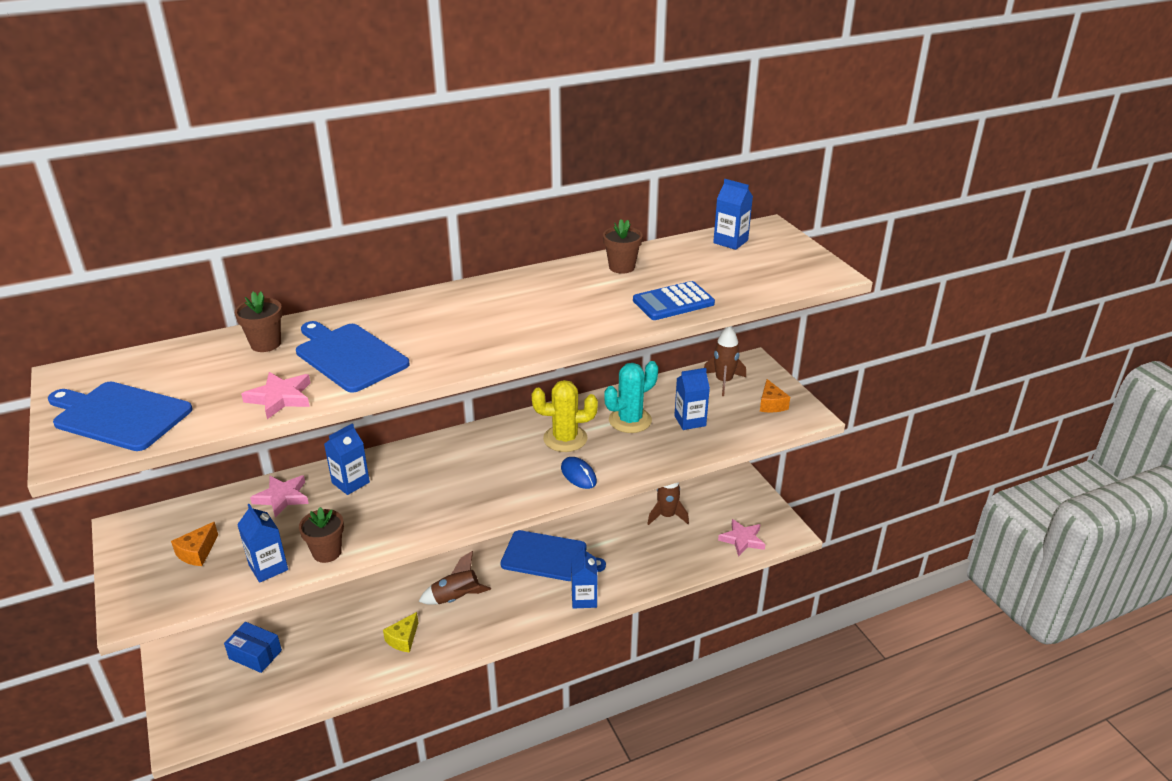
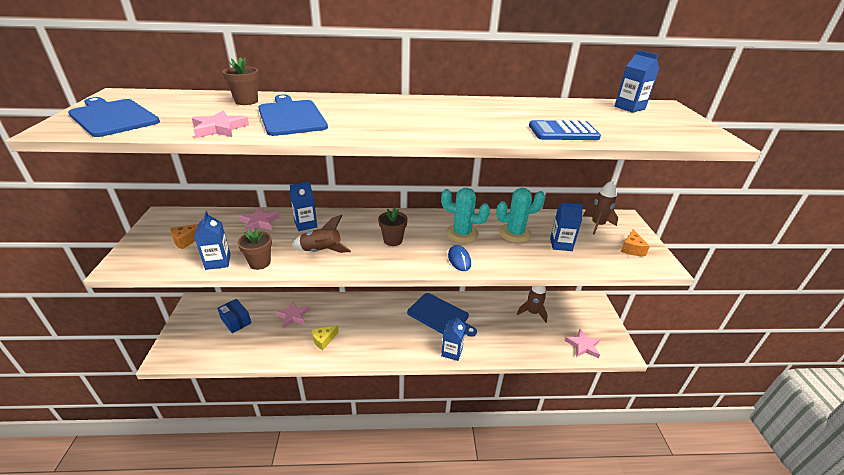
camera: 20 degrees right, 0 degrees up
(339, 621) = (293, 316): none -> pink star
(456, 598) = (369, 324): brown rocket -> brown rocket (321, 251)
(565, 439) = (462, 233): yellow cactus -> turquoise cactus
(621, 267) = (531, 107): brown flower pot -> brown flower pot (393, 240)

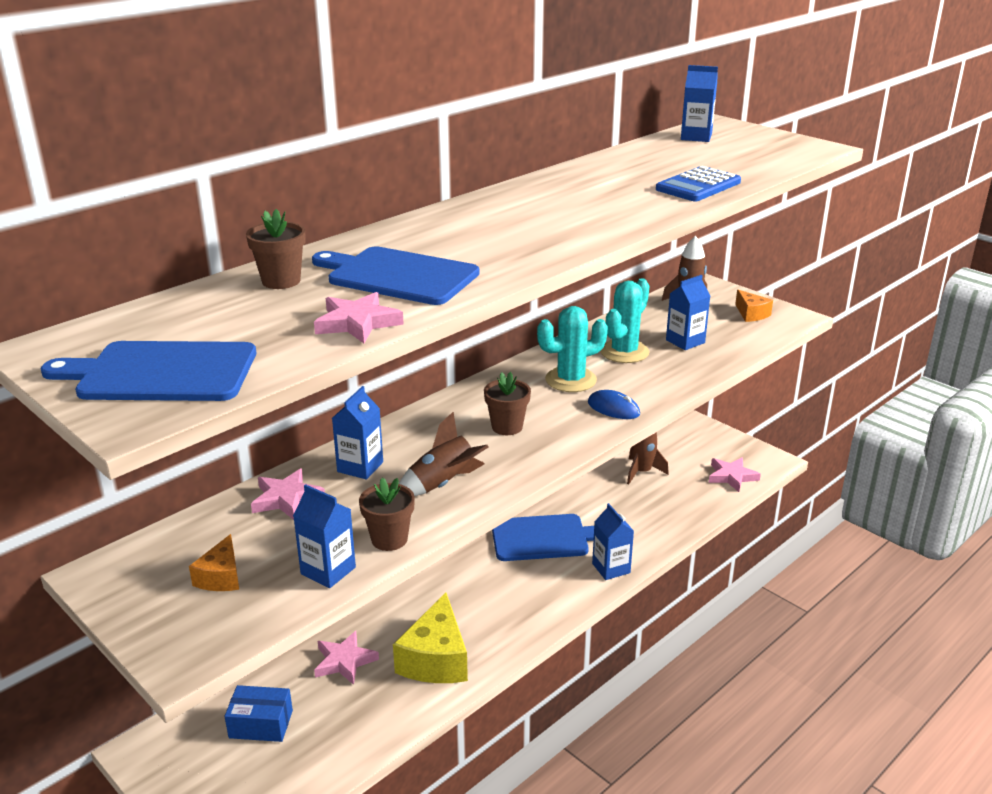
camera: 40 degrees left, 5 degrees down
(323, 340) = (435, 659): yellow cheese -> yellow cheese, size x1.89

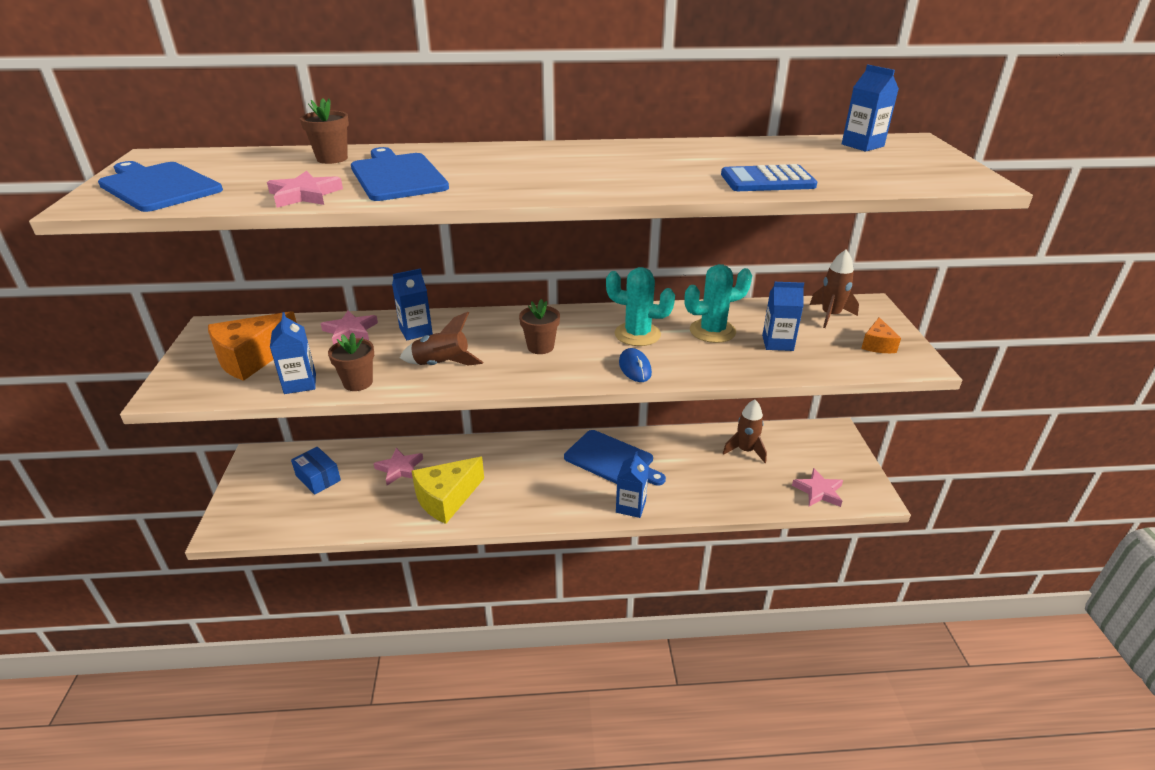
camera: 40 degrees right, 5 degrees up
(221, 577) = (252, 358): orange cheese -> orange cheese, size x1.89

